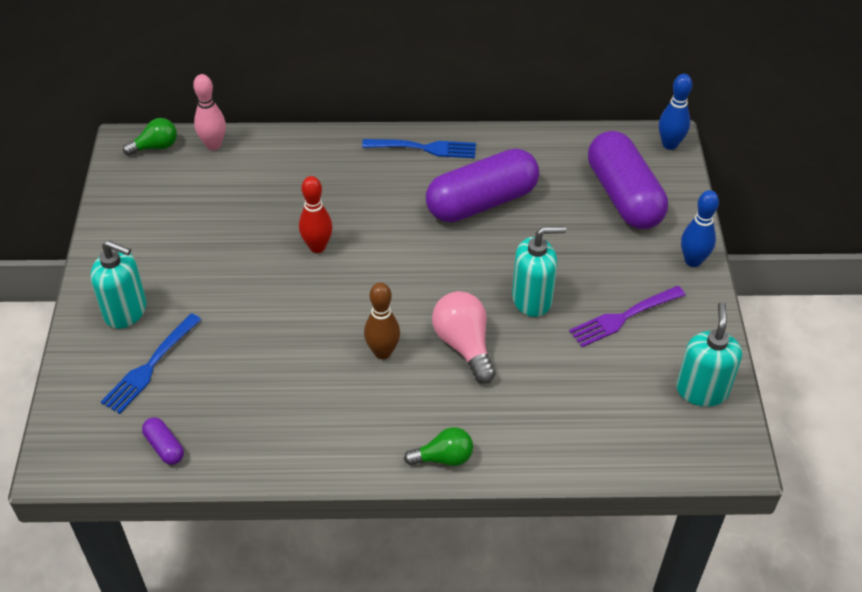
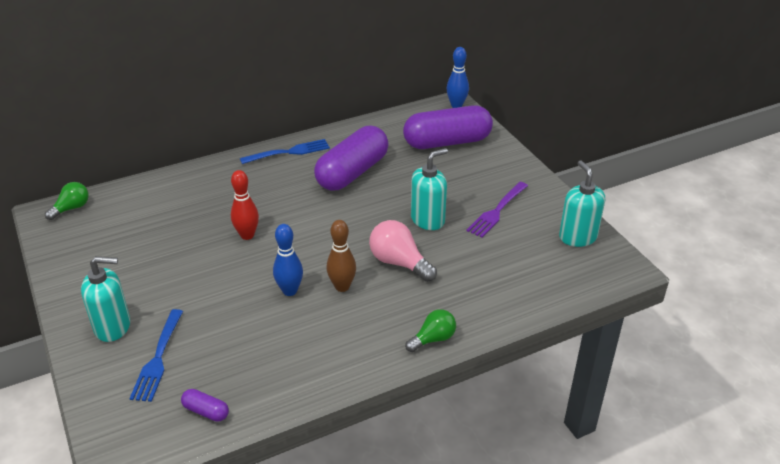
camera: 25 degrees left, 10 degrees down
(213, 145) = (120, 194): pink bowling pin -> none
(623, 196) = (447, 142): purple capsule -> purple capsule turned 60 degrees counterclockwise
(693, 261) = (518, 165): blue bowling pin -> blue bowling pin (290, 291)

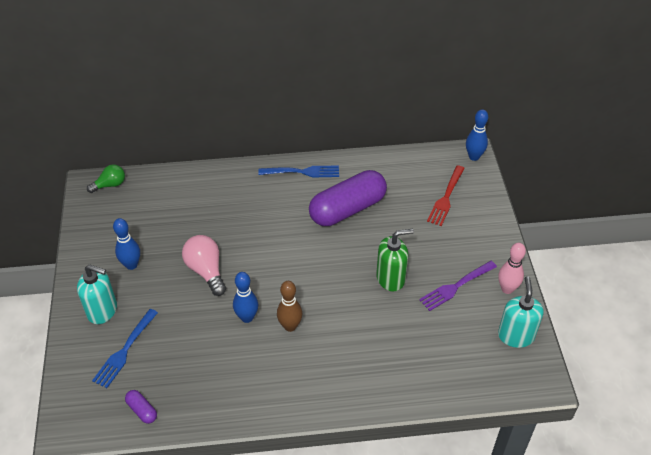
camera: 20 degrees right, 10 degrees up
(130, 275) = (131, 265): none -> blue bowling pin
(247, 235) = (235, 251): red bowling pin -> none
(399, 263) = (347, 316): pink light bulb -> pink light bulb (206, 271)
(428, 220) = (391, 278): turquoise soap dispenser -> green soap dispenser
(433, 339) = (342, 401): green light bulb -> none
(447, 142) = (446, 197): purple capsule -> red fork
(547, 201) = (507, 289): none -> pink bowling pin

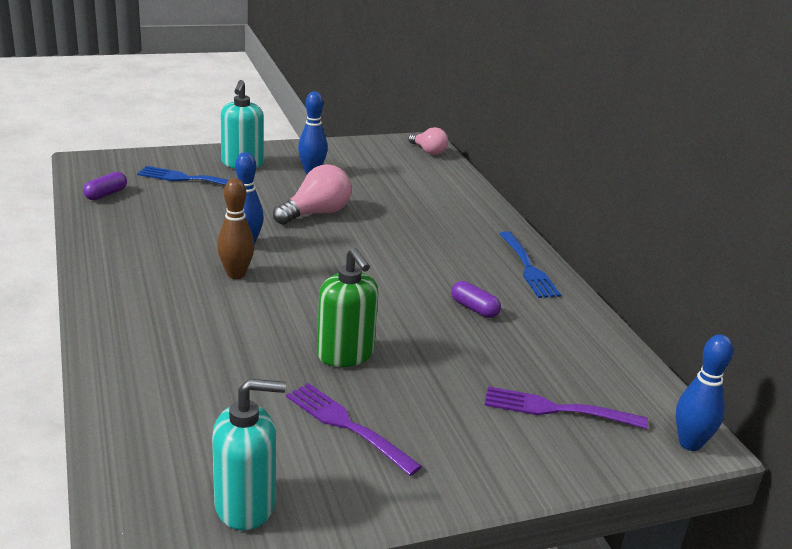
camera: 75 degrees right, 20 degrees down
(110, 185) = (428, 151): green light bulb -> pink light bulb
(347, 209) = (474, 308): purple capsule -> purple capsule, size x0.41
(446, 197) = (558, 409): red fork -> purple fork
(507, 289) = (359, 493): pink bowling pin -> none

